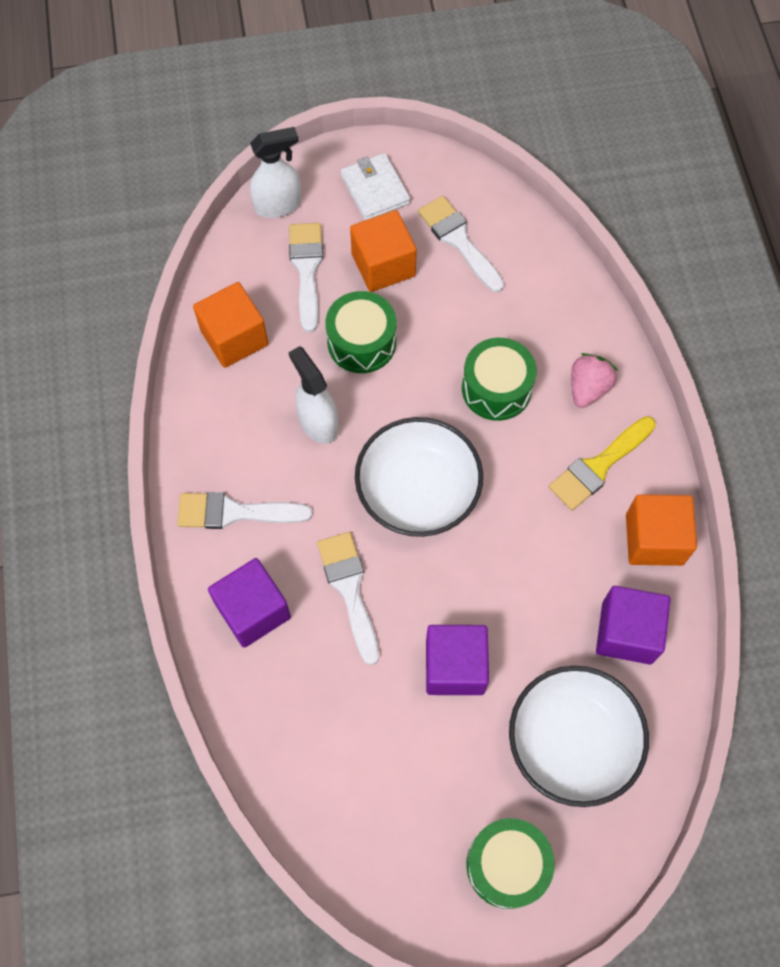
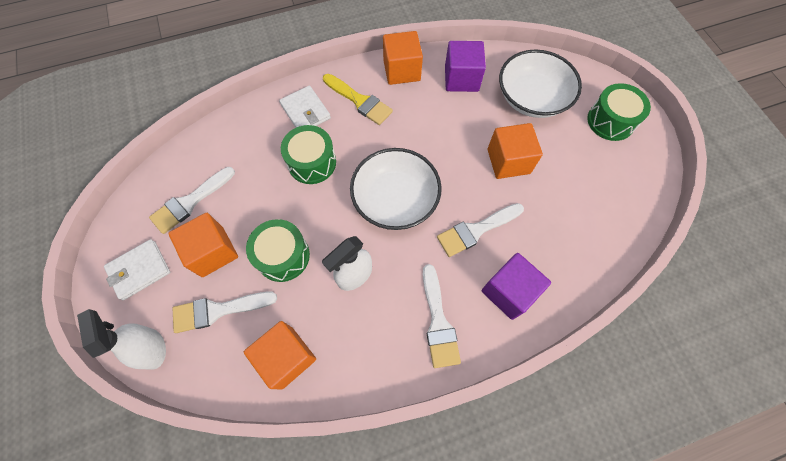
camera: 100 degrees left, 0 degrees up
(455, 666) = (508, 161): purple cube -> orange cube
(588, 388) = (305, 111): pink strawberry -> white wallet

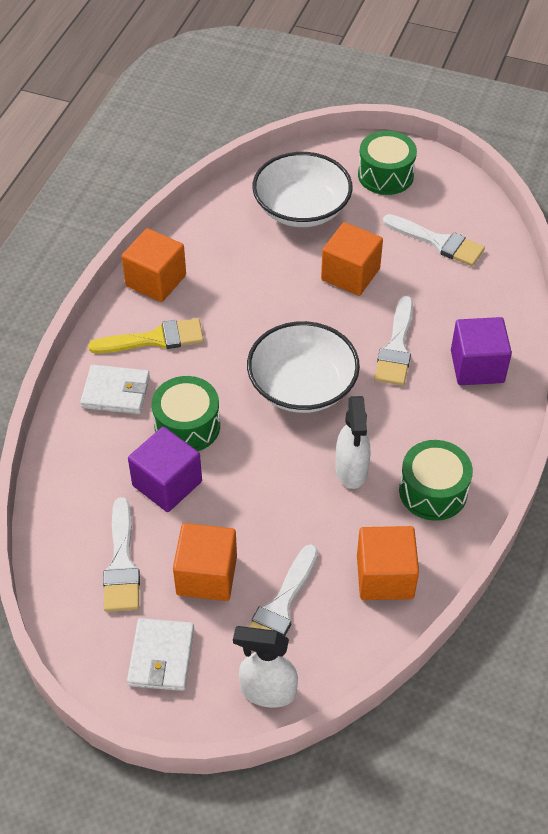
camera: 50 degrees left, 15 degrees down
(283, 256) = (272, 516): green drum -> green drum (433, 491)
(438, 322) = (457, 436): white brush -> white brush (438, 242)
(461, 79) = (220, 242): purple cube -> purple cube (167, 483)

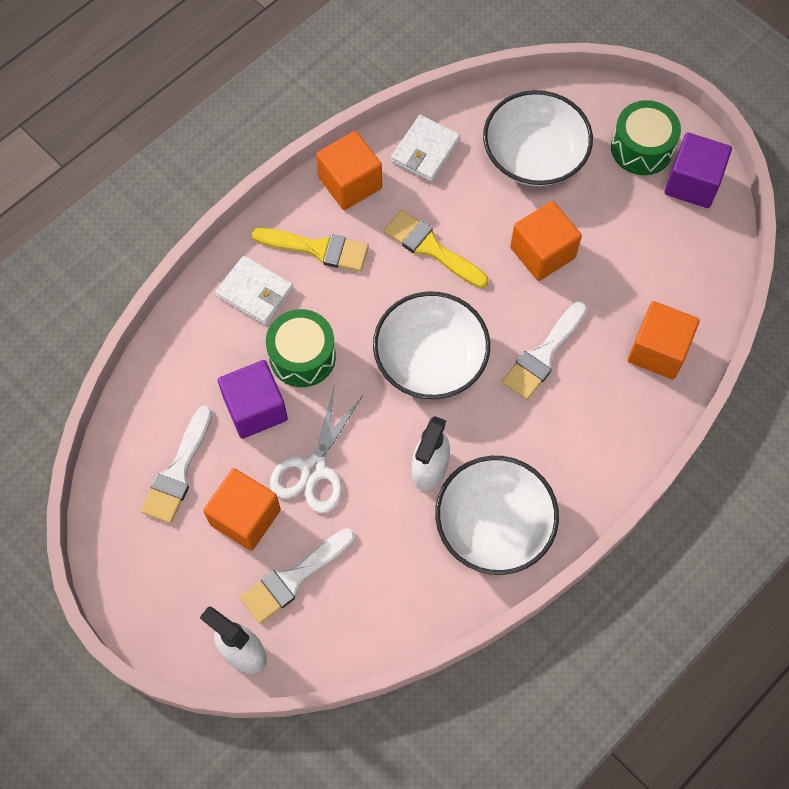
camera: 25 degrees right, 15 degrees up
(161, 657) = (169, 577): white wallet -> white wallet (425, 151)
(248, 511) = (313, 469): none -> white scissors
(254, 304) = (431, 248): none -> yellow brush
(385, 576) = (402, 590): orange cube -> orange cube (658, 350)
(433, 491) = (494, 524): green drum -> white bowl
(438, 242) = (652, 250): white brush -> none
(477, 366) = (611, 409): purple cube -> purple cube (692, 183)

